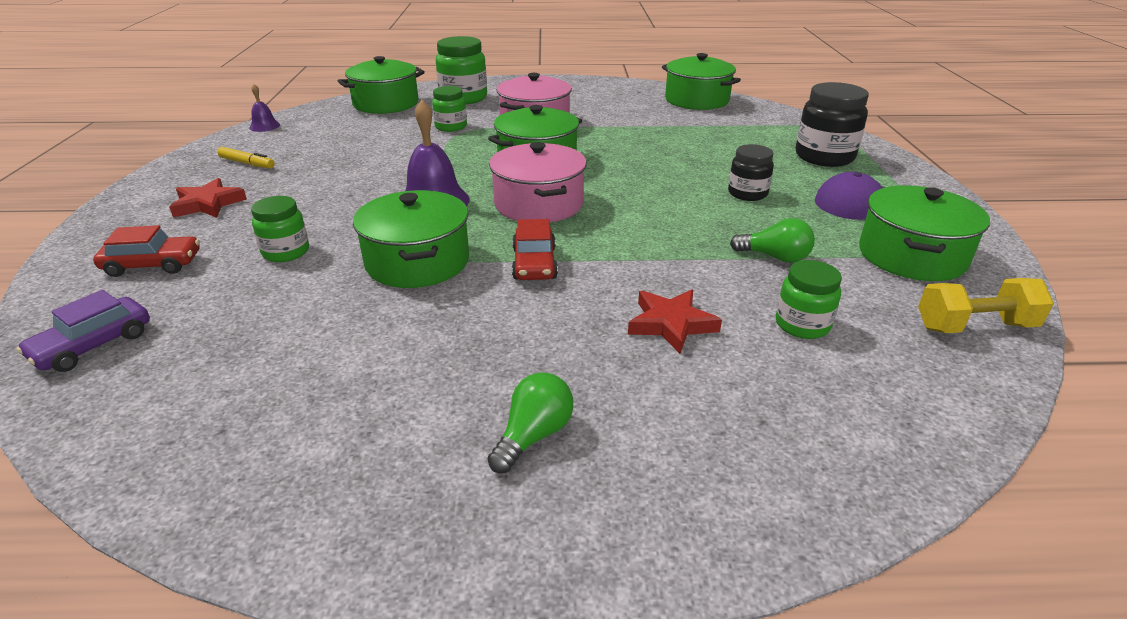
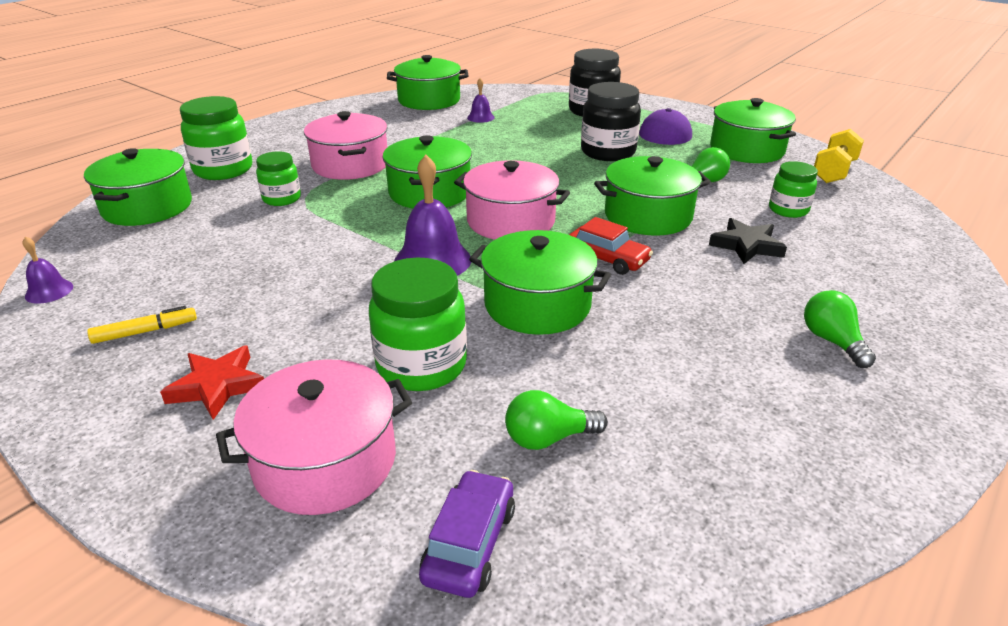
camera: 50 degrees left, 0 degrees up
(93, 345) = (469, 543): purple car -> purple car turned 150 degrees counterclockwise
(153, 265) = (325, 461): red car -> pink pot
(233, 332) = (548, 438): none -> green light bulb
(286, 252) = (421, 366): green jar -> green jar, size x1.65
(647, 254) = (648, 216): none -> green pot
(671, 324) = (746, 246): red star -> black star
(706, 126) = (480, 117): none -> purple bell
(747, 194) = (608, 152): black jar -> black jar, size x1.65

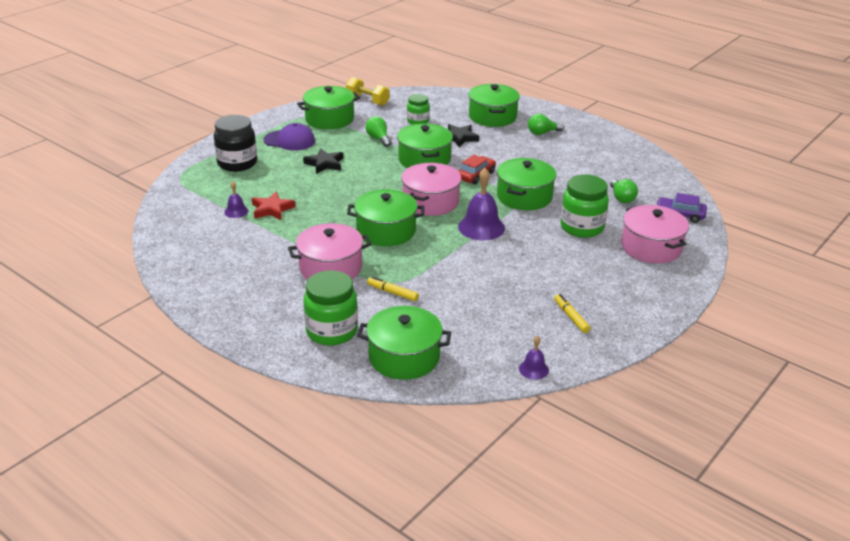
camera: 90 degrees left, 0 degrees up
(217, 386) = (611, 283): red star -> red star (272, 209)
(282, 199) = (392, 293): green jar -> yellow marker
(429, 100) = (179, 237): green pot -> green pot (492, 117)
(608, 152) = (324, 164): black jar -> black star

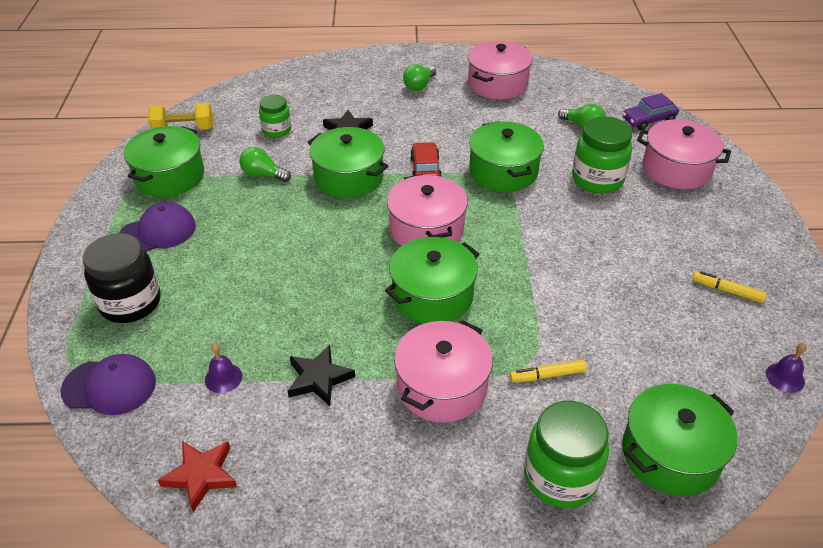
camera: 40 degrees left, 10 degrees up
(186, 190) = (109, 386): none -> purple cap
(272, 209) = (265, 346): red star -> red star (201, 476)
(324, 164) = (244, 242): black star -> black star (319, 378)
(481, 227) = (515, 232): purple bell -> none
(492, 117) = (347, 88): green pot -> none
(599, 152) = (497, 84): none -> pink pot

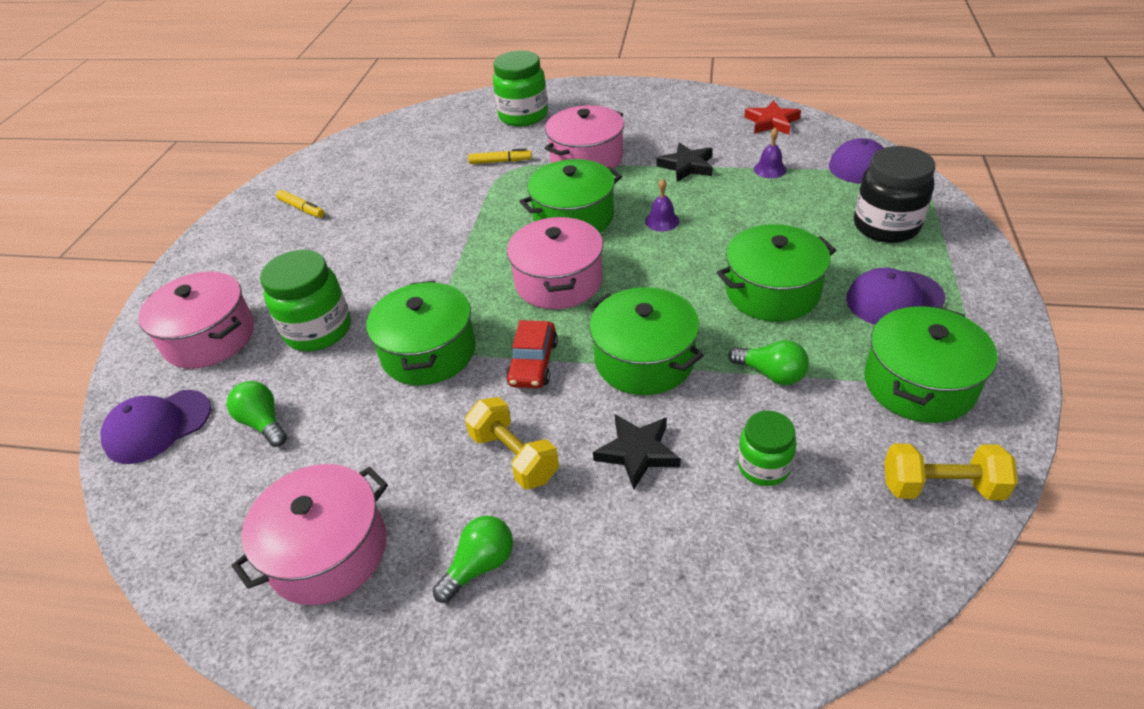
camera: 165 degrees left, 0 degrees up
(419, 124) = (514, 456): none -> yellow dumbbell
(648, 120) = (157, 426): purple car -> purple cap
(670, 454) = (444, 123): green pot -> green pot (772, 292)
(785, 377) = (324, 154): purple bell -> purple bell (662, 221)

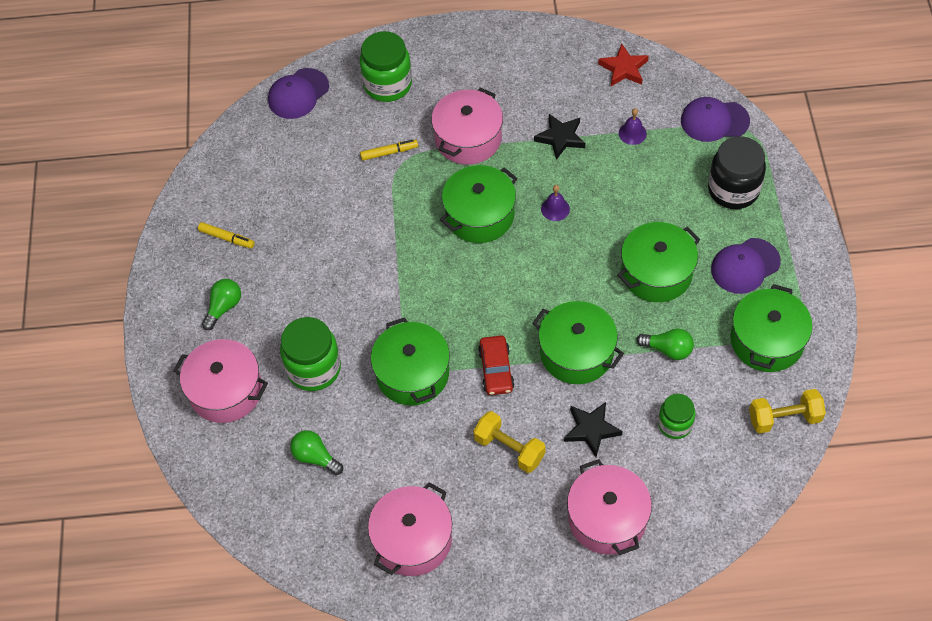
camera: 15 degrees left, 15 degrees up
(157, 426) = (234, 475): purple cap -> purple cap (298, 94)
(480, 565) = (515, 528): green light bulb -> green light bulb (224, 307)
(558, 281) = (489, 288): pink pot -> pink pot (607, 518)

